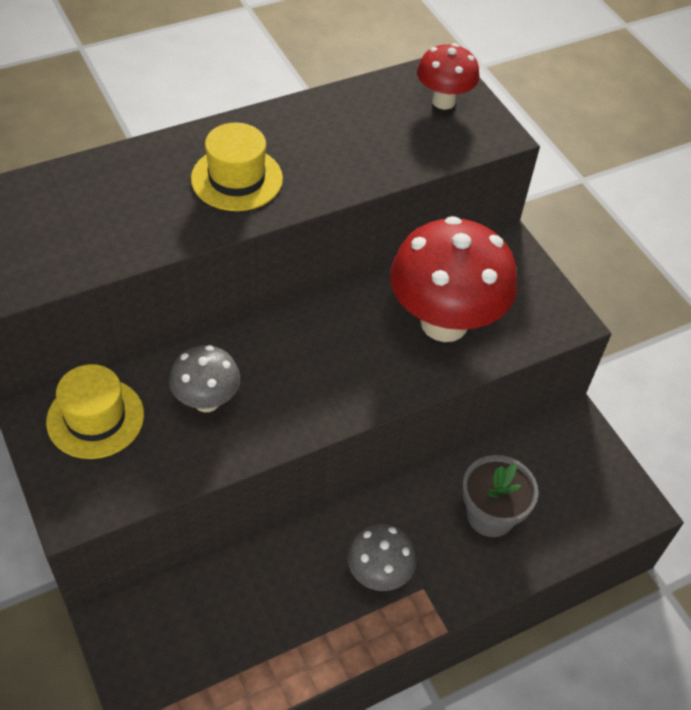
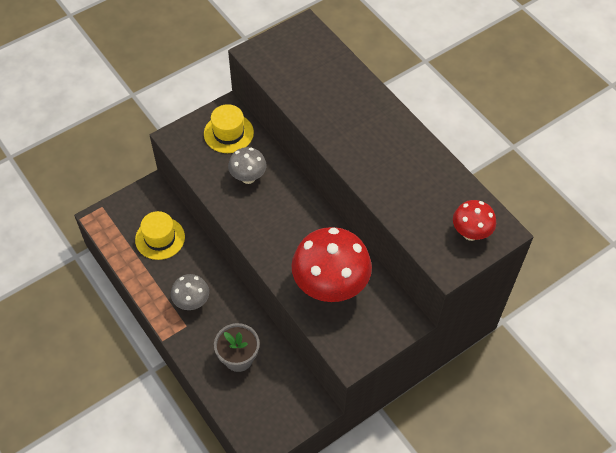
camera: 85 degrees right, 5 degrees up
(236, 179) = (361, 135): yellow hat -> yellow hat (160, 238)

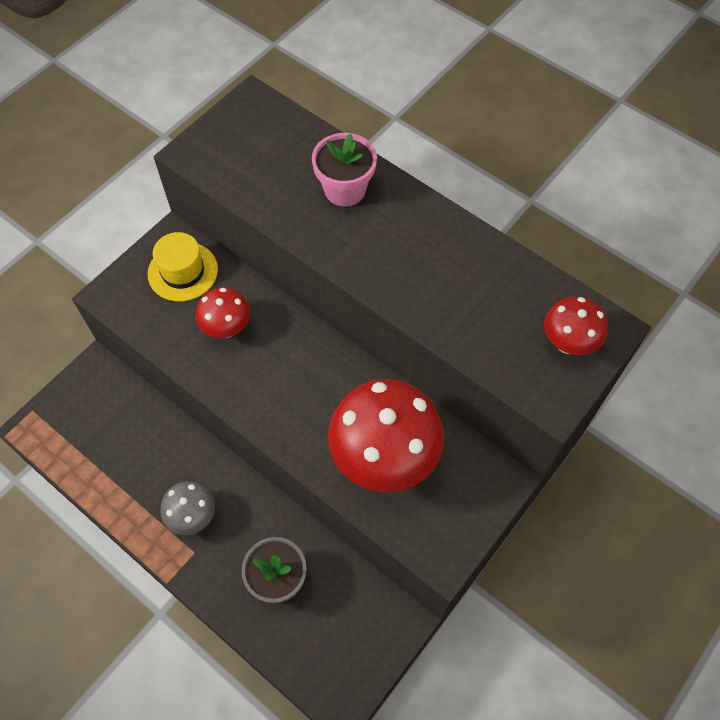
camera: 15 degrees left, 5 degrees up
(160, 238) = (124, 436): yellow hat -> none
(248, 177) = (227, 328): grey mushroom -> red mushroom
(350, 100) = (345, 190): none -> pink flower pot

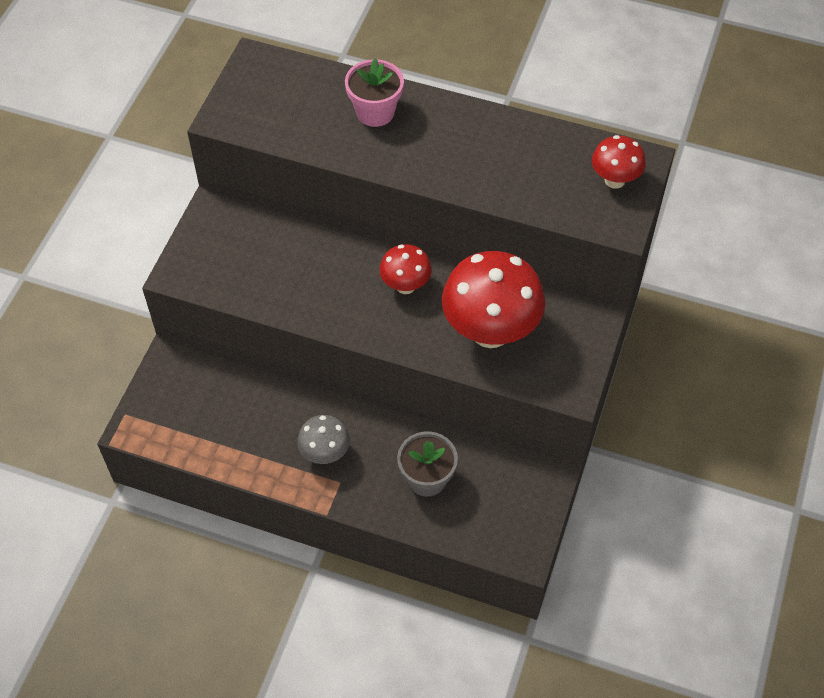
camera: 20 degrees left, 5 degrees down
(183, 271) = (237, 234): yellow hat -> none
(227, 328) = (302, 270): red mushroom -> red mushroom (405, 285)

